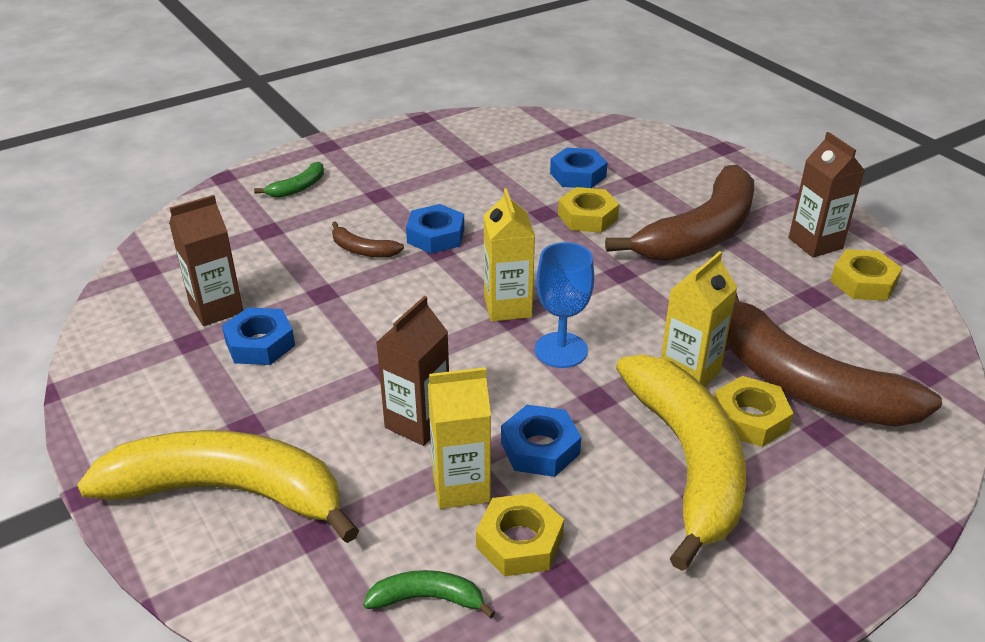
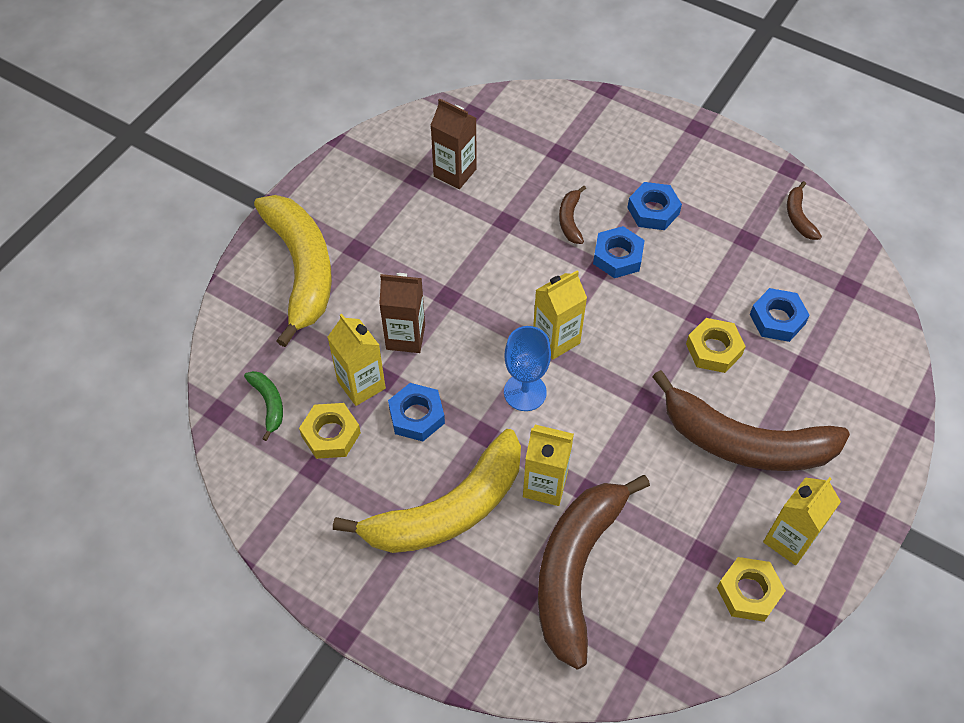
camera: 65 degrees right, 20 degrees up
(260, 344) = (434, 215): blue nut -> blue nut (653, 211)
(298, 187) = (624, 141): green banana -> none
(477, 131) = (798, 217): none -> brown banana
(750, 419) = (513, 539): yellow nut -> none
(815, 243) = (789, 540): brown carton -> yellow carton

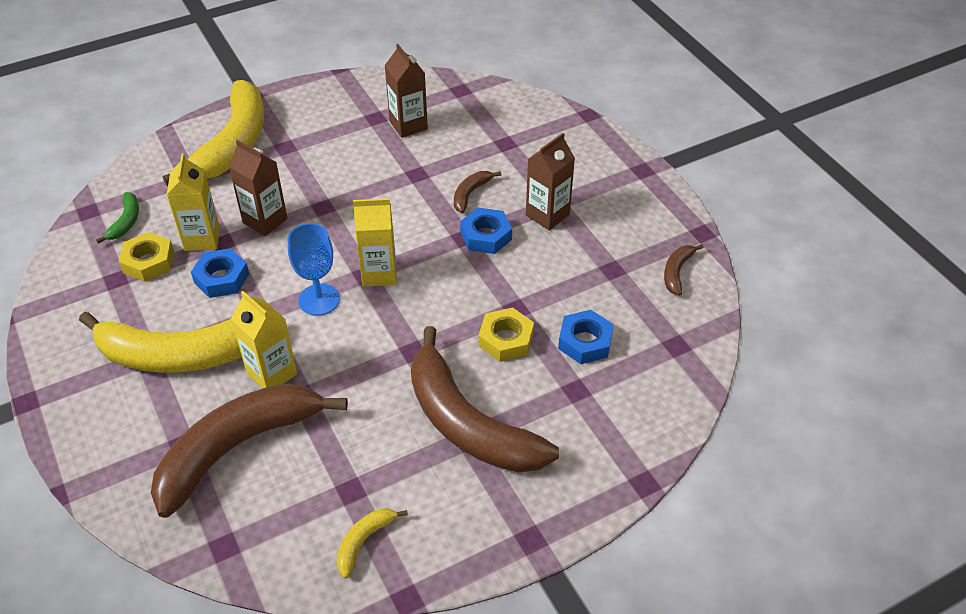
camera: 30 degrees right, 10 degrees down
(653, 211) = (547, 215): blue nut -> brown carton
(748, 592) = (364, 541): yellow nut -> yellow banana
(789, 540) = (437, 519): yellow carton -> none

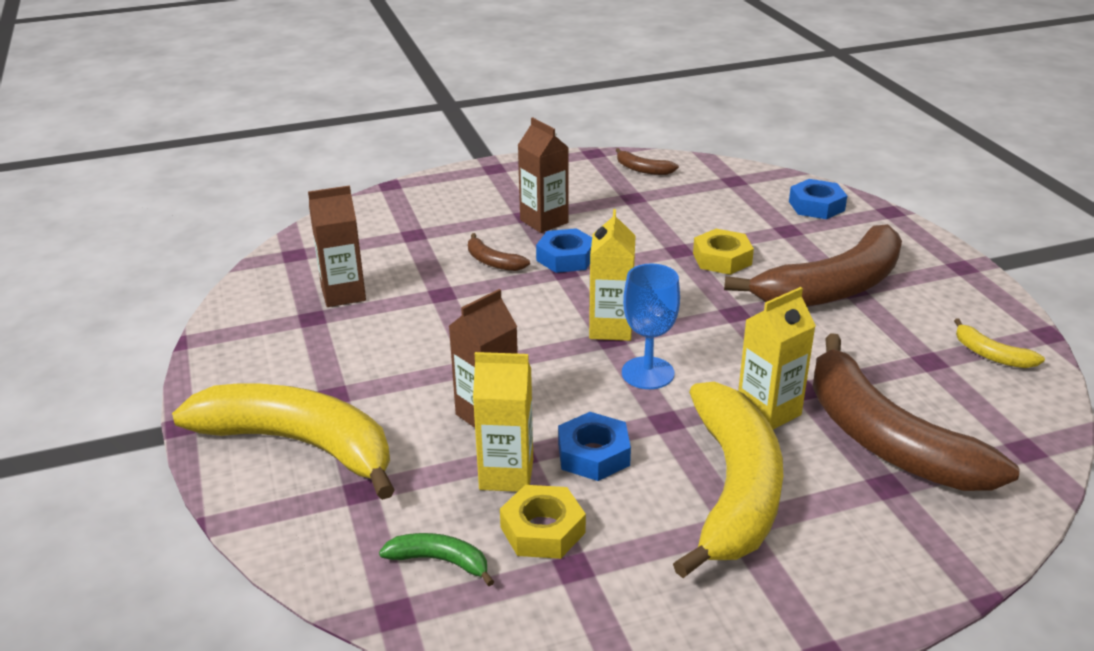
camera: 80 degrees left, 15 degrees down
(585, 342) = (727, 220): blue nut -> blue nut (816, 206)

